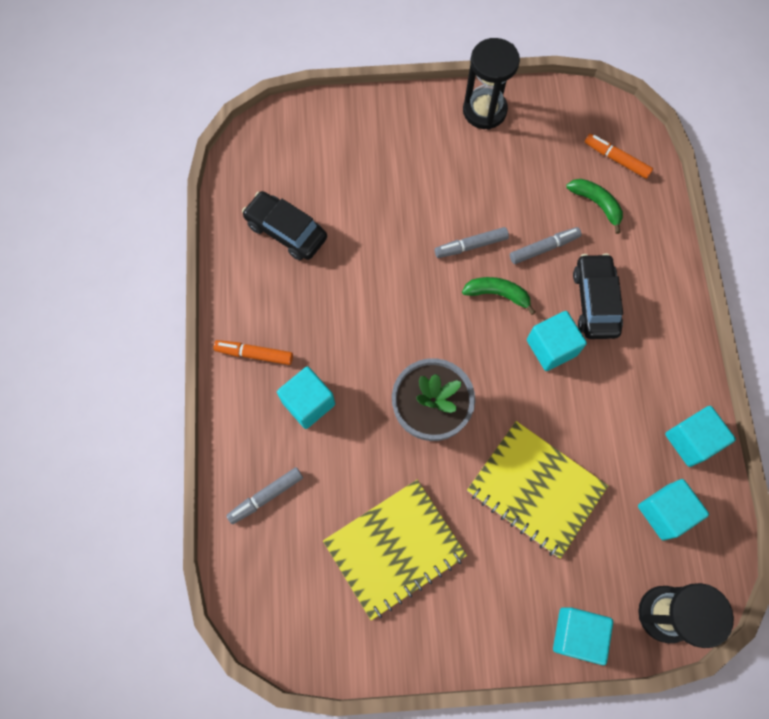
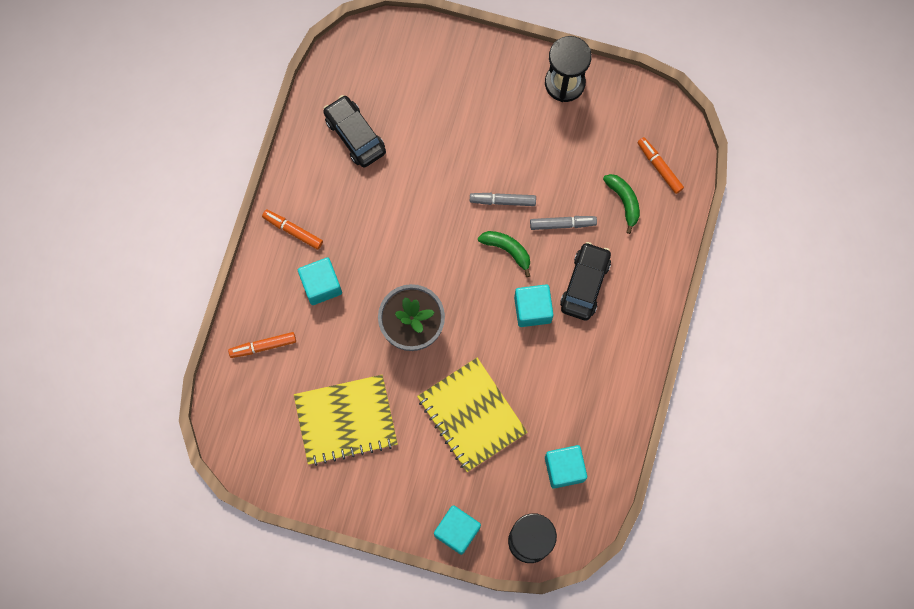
camera: 20 degrees right, 5 degrees up
(266, 496) = (263, 346): grey marker -> orange marker
(691, 440) = (611, 422): turquoise cube -> none

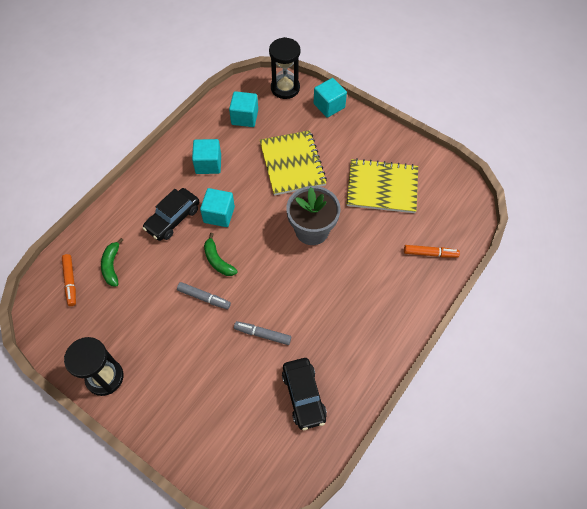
camera: 160 degrees left, 15 degrees down
(293, 231) = (382, 332): orange marker -> none
(321, 285) = (372, 282): turquoise cube -> turquoise cube (208, 164)
(562, 224) = (167, 265): grey marker -> grey marker (262, 334)

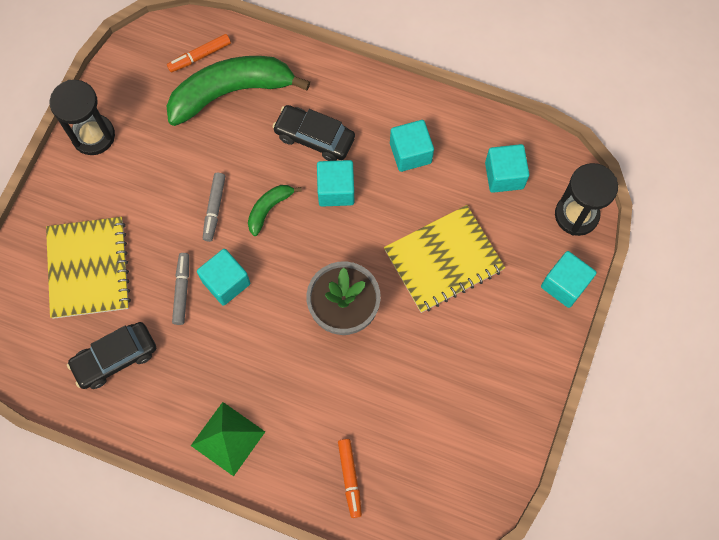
camera: 75 degrees right, 10 degrees up
(112, 266) = (231, 92): green banana -> green banana, size x2.16
(266, 302) = (226, 282): none -> turquoise cube
(382, 187) = (441, 391): yellow notebook -> yellow notebook (88, 268)
(386, 325) = (228, 438): none -> green pyramid

